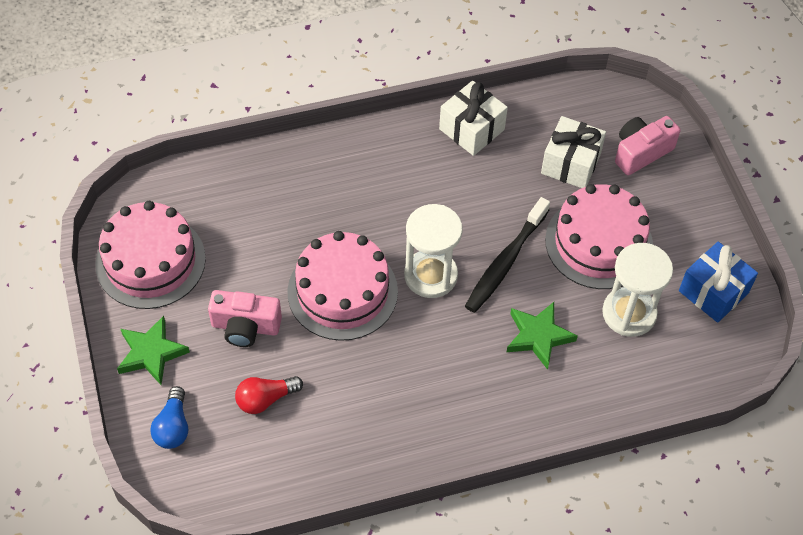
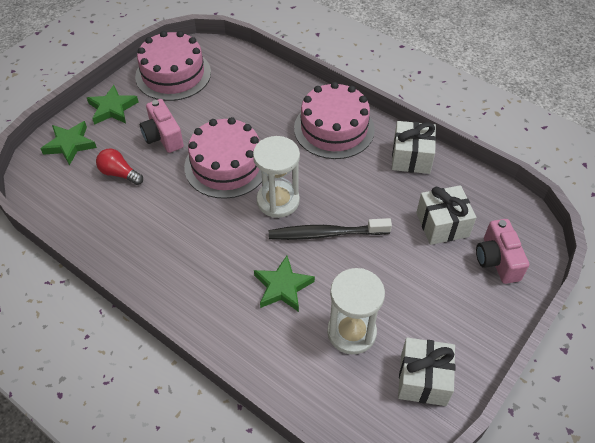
camera: 55 degrees right, 5 degrees down
(173, 426) = (70, 144): blue light bulb -> green star
(599, 243) = (394, 278): pink cake -> pink cake (334, 128)
(641, 152) = (497, 260): pink camera -> pink camera turned 120 degrees counterclockwise
(713, 292) = (423, 379): blue gift -> white gift

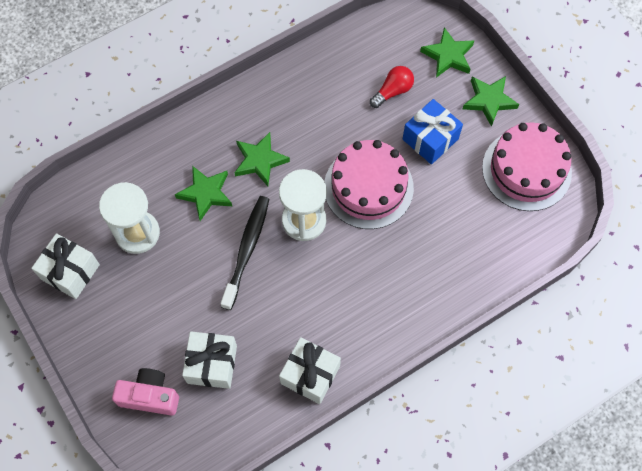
camera: 110 degrees right, 15 degrees up
(163, 136) = (430, 139): pink camera -> blue gift
(229, 253) = (260, 161): none -> green star
(334, 128) = (382, 310): pink cake -> none

